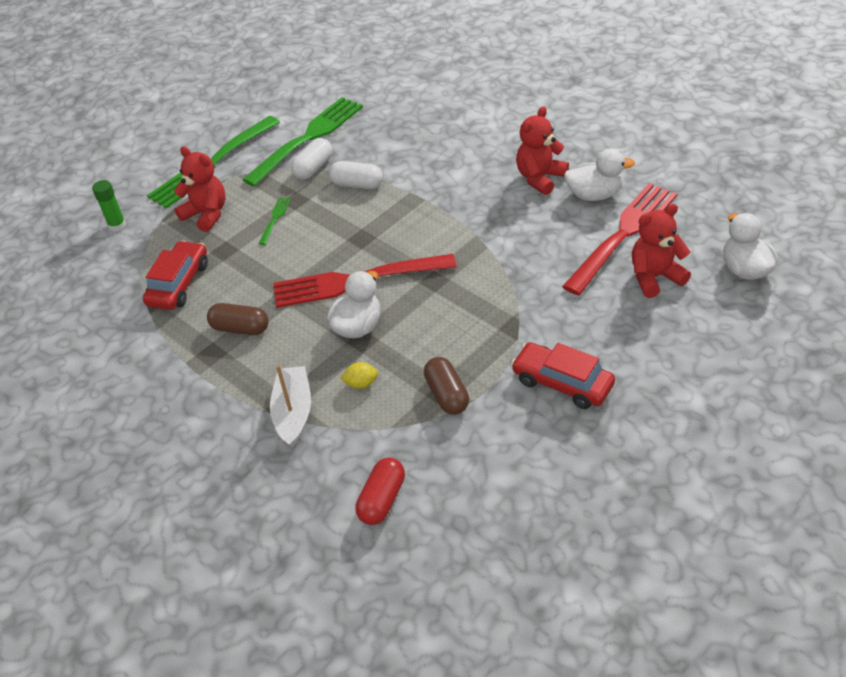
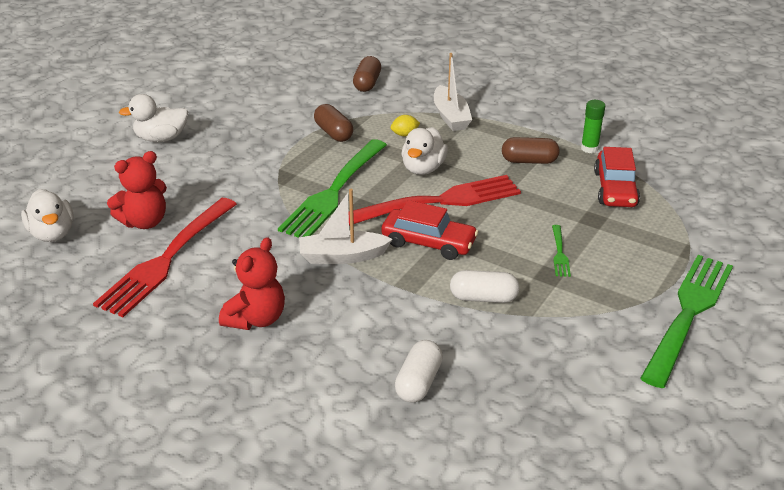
camera: 165 degrees right, 10 degrees down
(117, 225) = (735, 236): green glue stick -> green glue stick (589, 148)
(206, 214) = (642, 253): red teddy bear -> none
(307, 139) = (584, 359): green fork -> green fork (334, 191)
(313, 168) = (551, 316): white capsule -> white capsule (418, 382)
(382, 499) = (367, 83): red capsule -> brown capsule
(463, 227) = (342, 256): none -> white boat
(562, 383) = (241, 145): red car -> red car (428, 242)
(594, 195) = (191, 301): white duck -> white duck (161, 138)

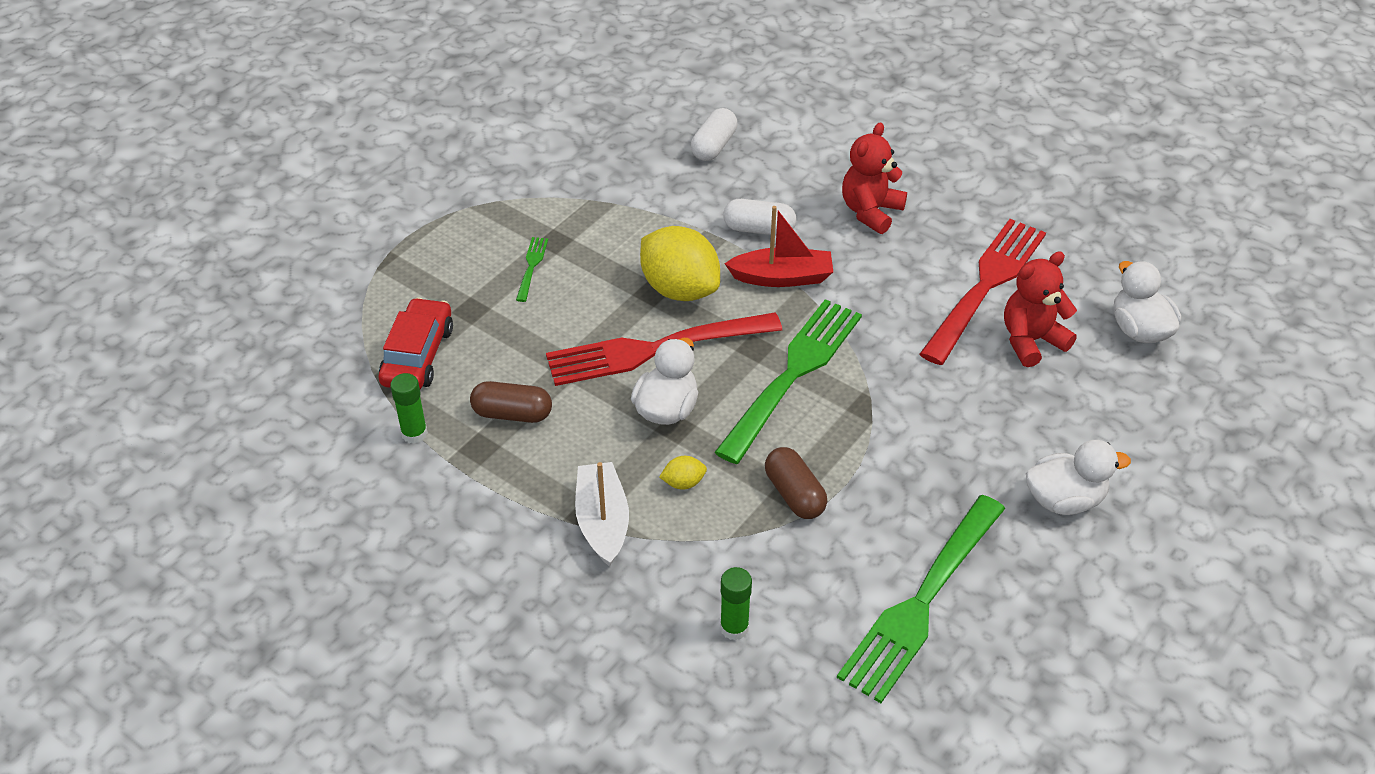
camera: 175 degrees left, 10 degrees up
(342, 256) = (782, 277): white boat -> red boat
(367, 83) = (734, 628): brown capsule -> green glue stick
(428, 242) = (679, 289): red car -> yellow lemon
(483, 298) = (633, 220): white capsule -> white capsule (759, 229)
(688, 315) = (432, 190): green fork -> green fork (922, 600)

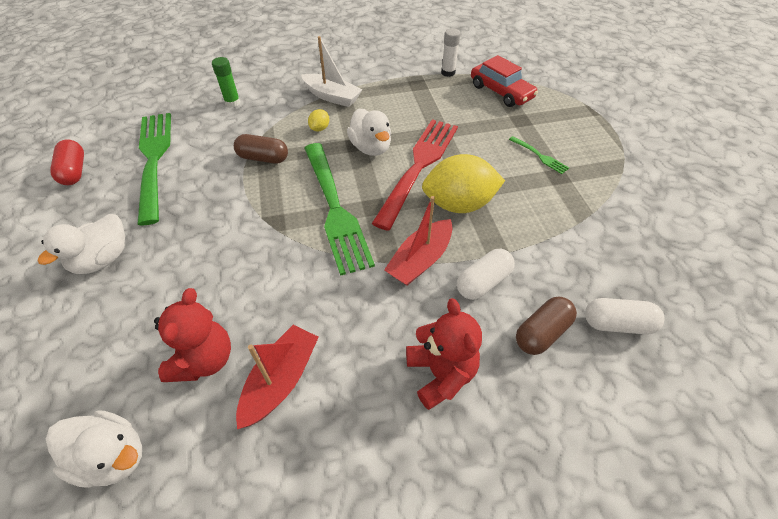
camera: 130 degrees right, 5 degrees up
(414, 433) = (448, 72): green glue stick -> white glue stick
(512, 414) = (428, 101): brown capsule -> brown capsule (542, 333)
(714, 146) = (617, 324): white capsule -> white capsule turned 60 degrees counterclockwise
(985, 287) = (281, 380): red fork -> red boat
(1033, 667) = (74, 171): none -> red capsule

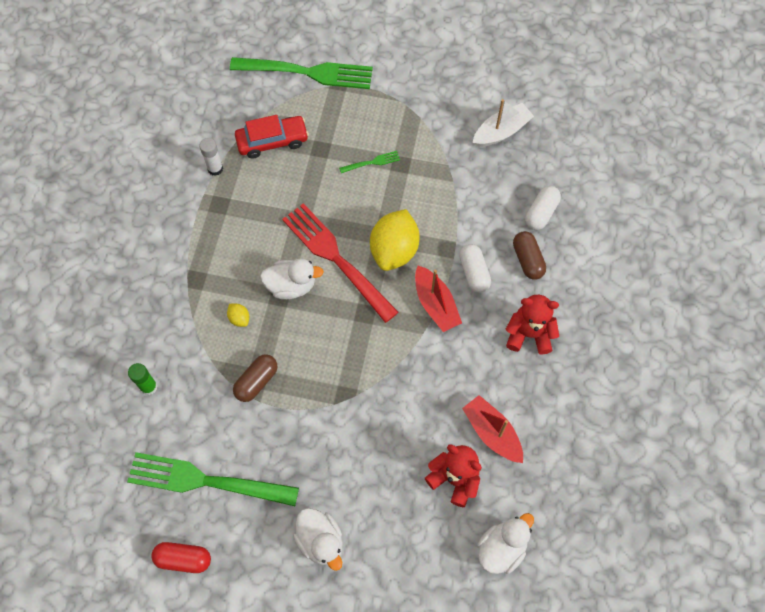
camera: 65 degrees left, 15 degrees up
(332, 97) = (194, 289): white boat -> white boat (501, 131)
(334, 208) = (351, 344): green fork -> green fork (306, 72)

